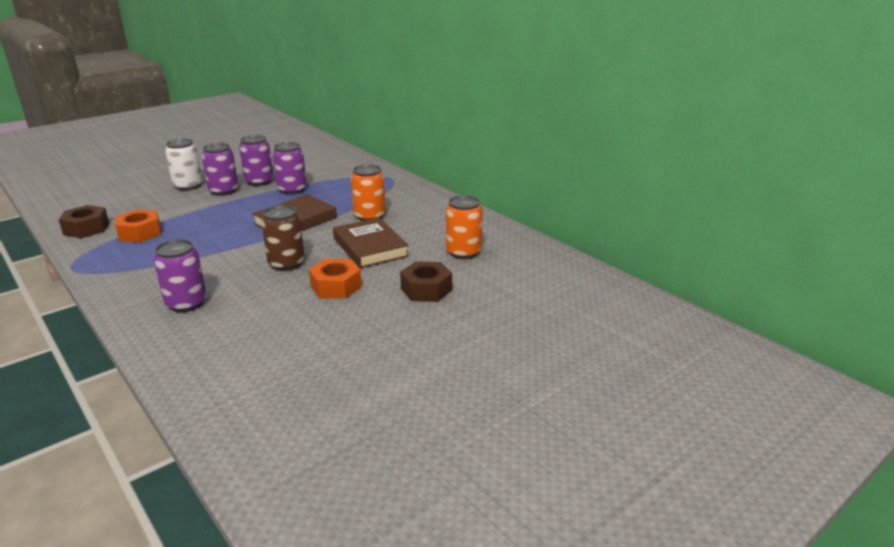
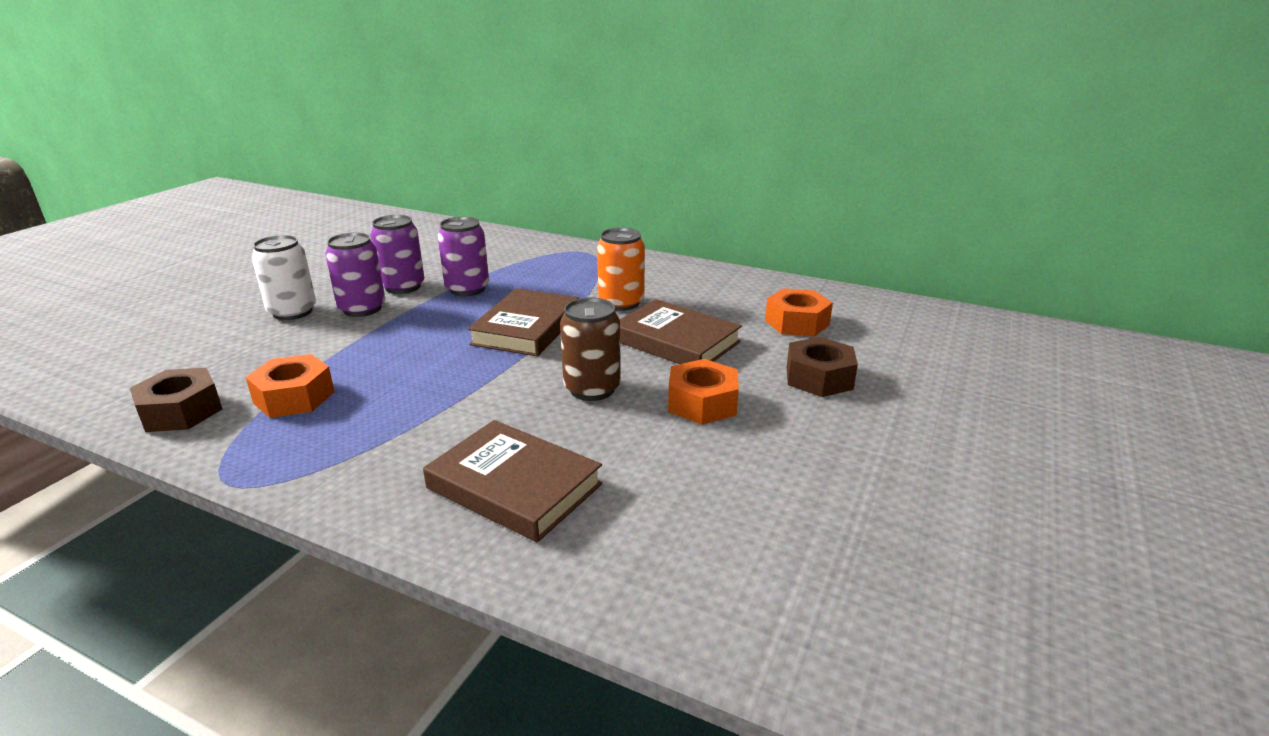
camera: 25 degrees left, 0 degrees up
(186, 303) = (514, 486): purple can -> brown book
(463, 252) = (797, 323): orange can -> orange nut

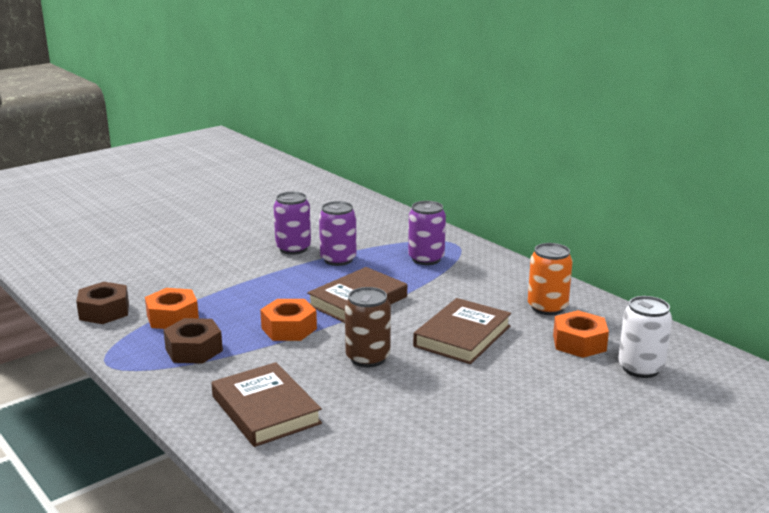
camera: 25 degrees right, 5 degrees down
(292, 312) = (207, 254): white can -> white can (640, 368)
(362, 309) = (254, 261): purple can -> purple can (426, 259)
(621, 303) = (447, 295): orange can -> orange can (547, 307)
(676, 341) = (462, 336): brown book -> brown book turned 60 degrees clockwise
(702, 403) = (439, 388): orange nut -> orange nut (289, 328)
(819, 378) = (551, 391): brown nut -> brown nut (194, 350)

